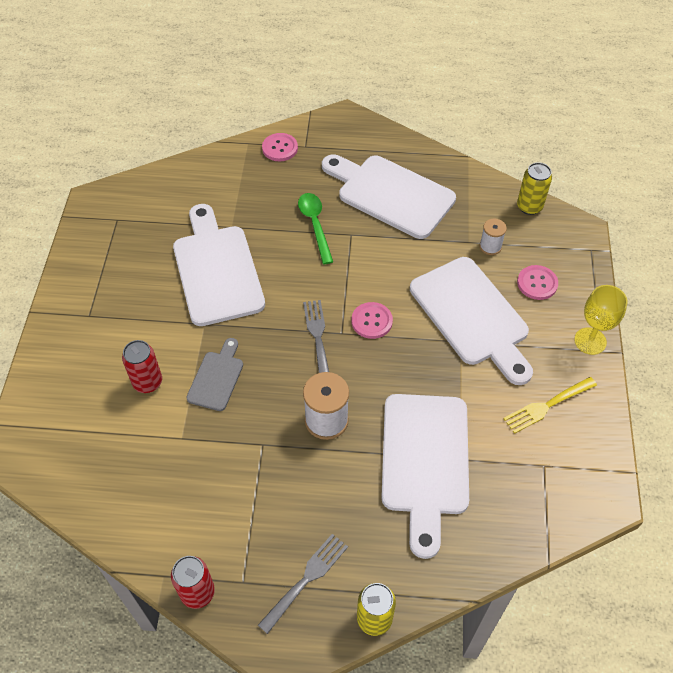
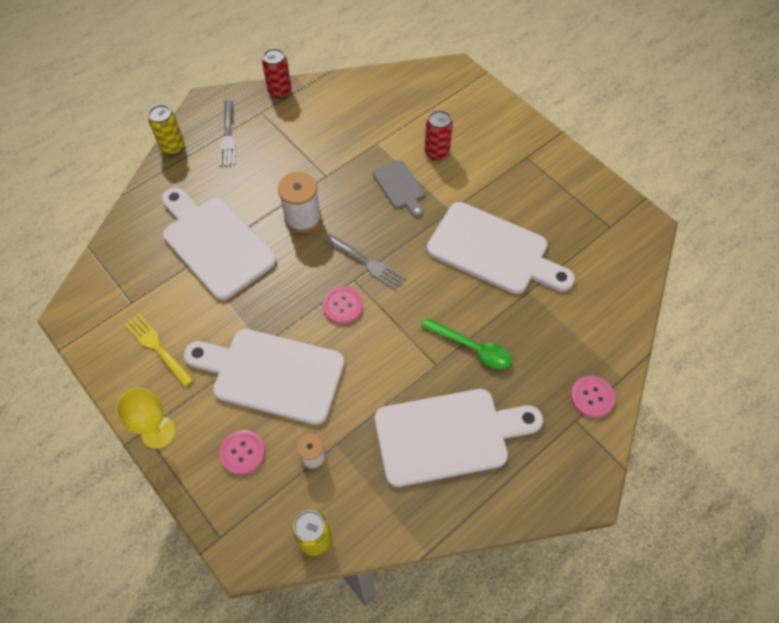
camera: 135 degrees right, 5 degrees up
(547, 405) = (157, 347): yellow fork -> yellow fork turned 60 degrees counterclockwise

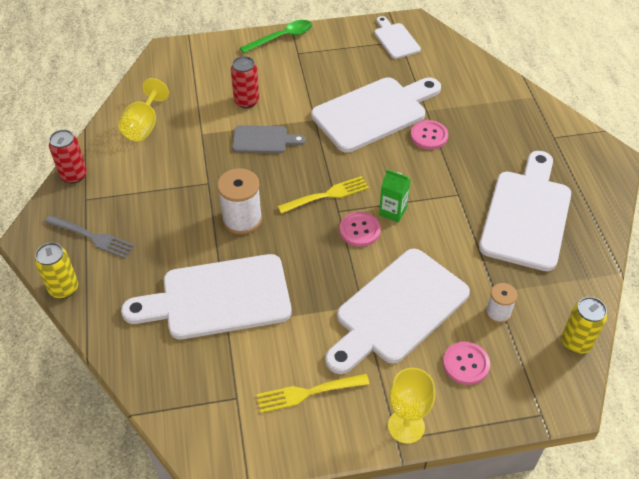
camera: 60 degrees left, 10 degrees down
(359, 103) = (144, 126): none -> yellow goblet
(367, 263) = (327, 195): grey fork -> yellow fork
(380, 321) = (392, 211): none -> green carton
(472, 348) = (456, 166): green spoon -> green spoon (282, 37)
(592, 397) = (540, 120): pink button -> pink button (429, 136)
(609, 221) = (395, 39): none -> white cutting board

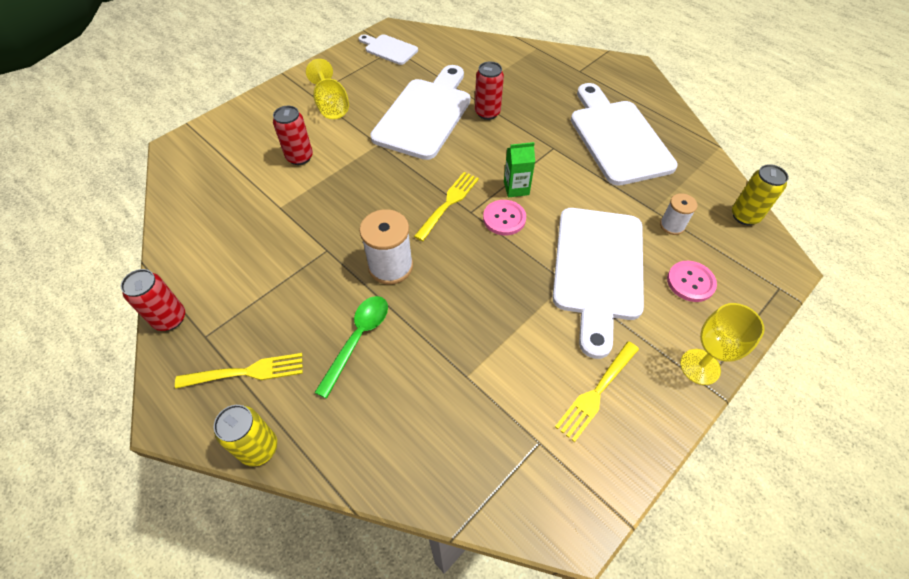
camera: 35 degrees left, 5 degrees up
(92, 237) = (246, 372): grey fork -> yellow fork
(144, 126) = (210, 229): yellow goblet -> yellow goblet (331, 106)
(218, 298) = (434, 355): white cutting board -> none
(263, 140) = (346, 183): grey cutting board -> none
(282, 37) = (285, 88): green spoon -> green spoon (358, 339)
(429, 136) = (487, 113): pink button -> red can

